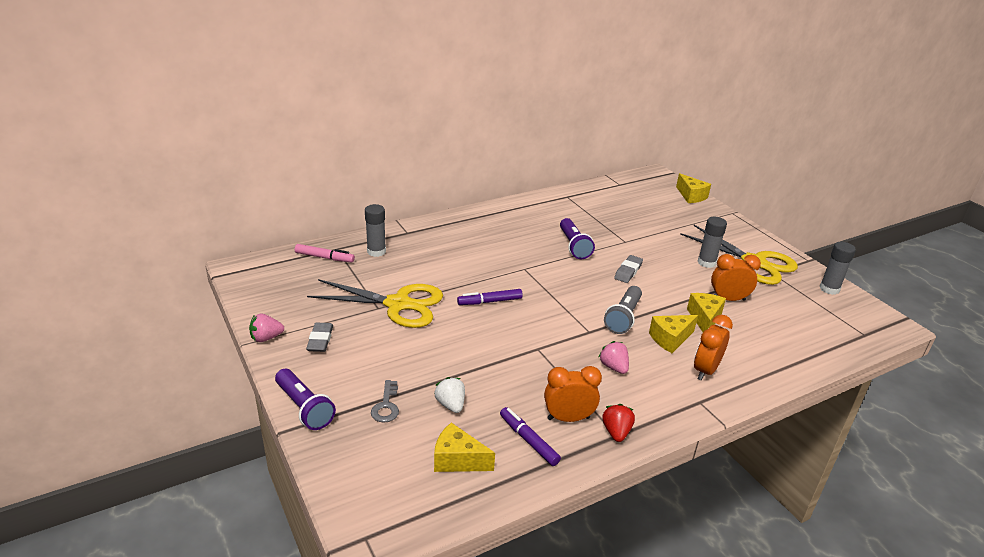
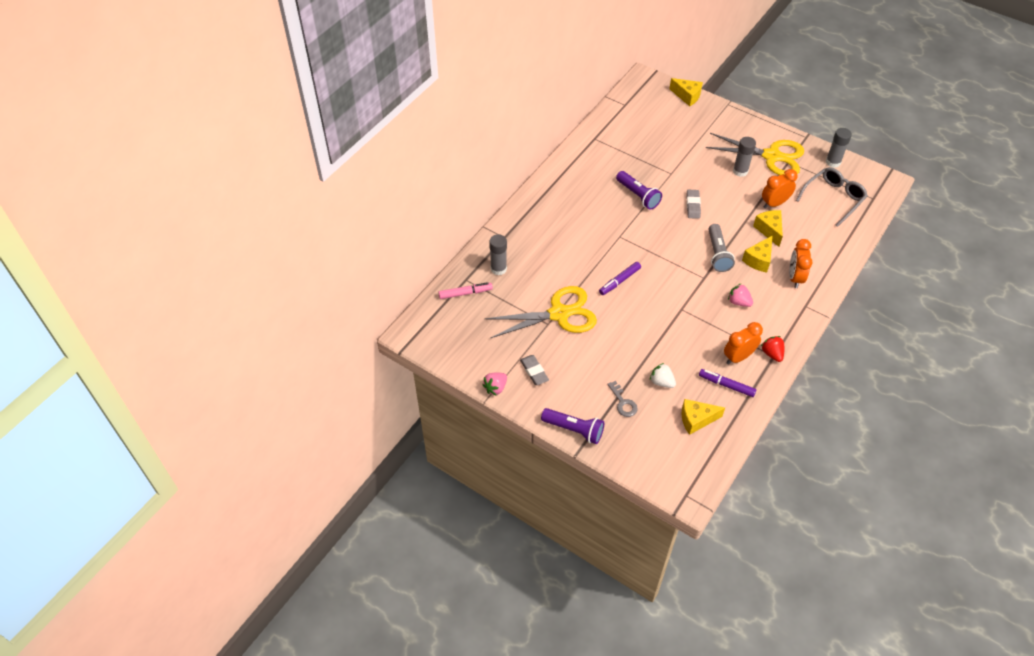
camera: 25 degrees left, 20 degrees up
(809, 318) = (833, 198): none -> grey glasses

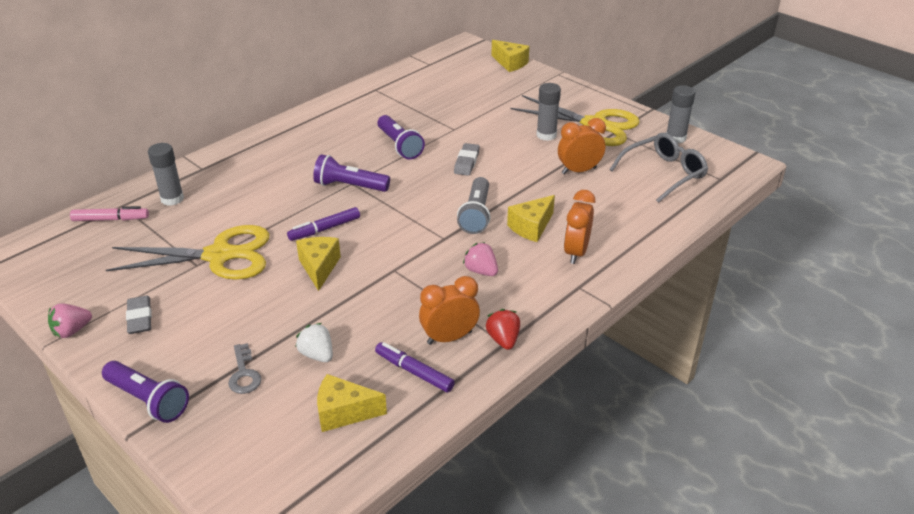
camera: 10 degrees right, 15 degrees down
(619, 240) = (349, 186): none -> purple flashlight
(769, 230) = (560, 197): yellow cheese -> yellow cheese (319, 267)

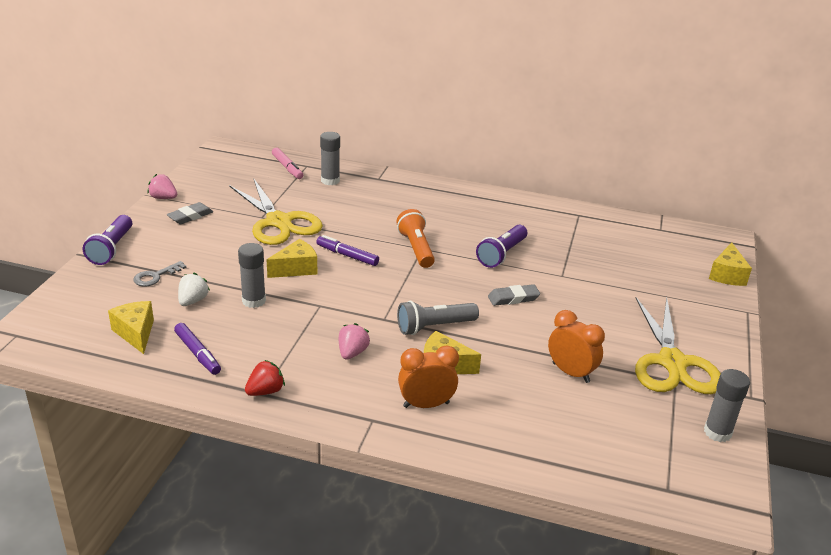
camera: 60 degrees right, 5 degrees down
(349, 186) = (416, 248): purple flashlight -> orange flashlight
(414, 372) = (198, 353): purple marker -> purple marker turned 135 degrees clockwise
(449, 338) = (250, 360): orange clock -> none
(546, 135) = (614, 334): grey glue stick -> grey glue stick (254, 301)
(663, 173) = (629, 438): grey glasses -> none

